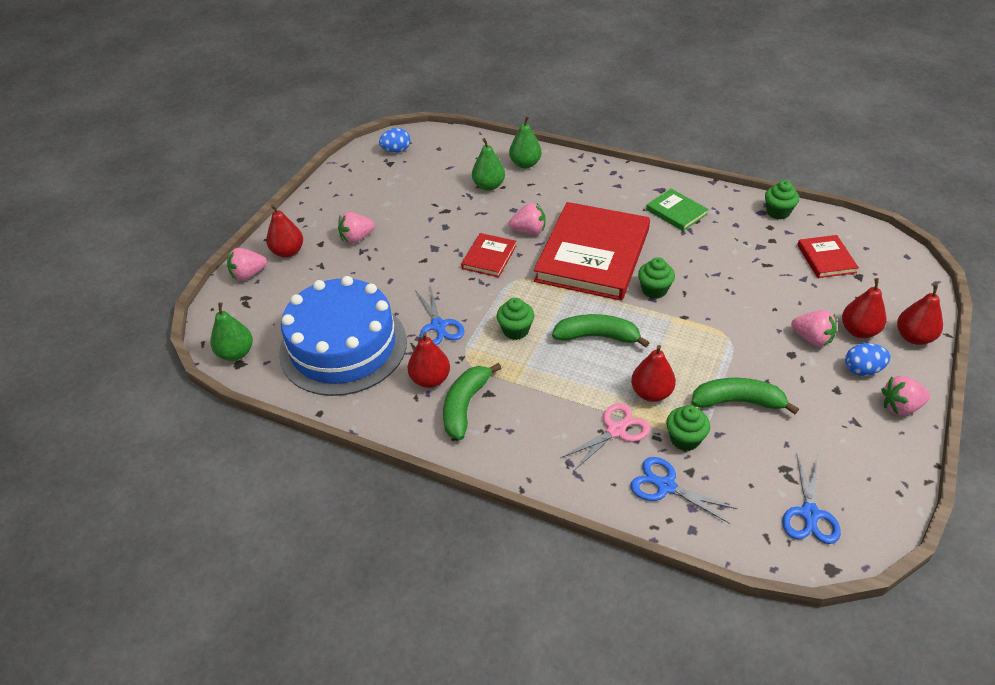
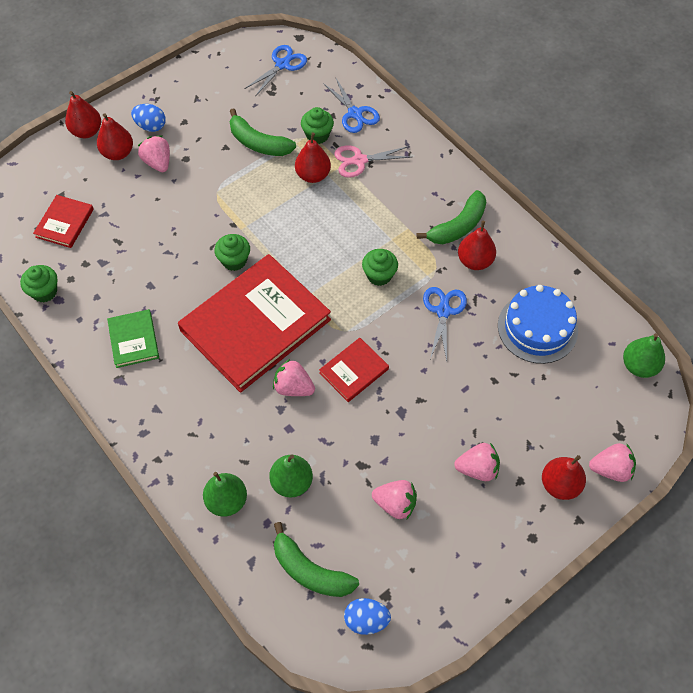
camera: 155 degrees left, 15 degrees up
(343, 347) = (537, 328): blue cake -> blue cake, size x0.65
(597, 336) = (316, 238): green banana -> green banana (310, 571)
(900, 407) = (157, 94): pink strawberry -> pink strawberry (395, 504)

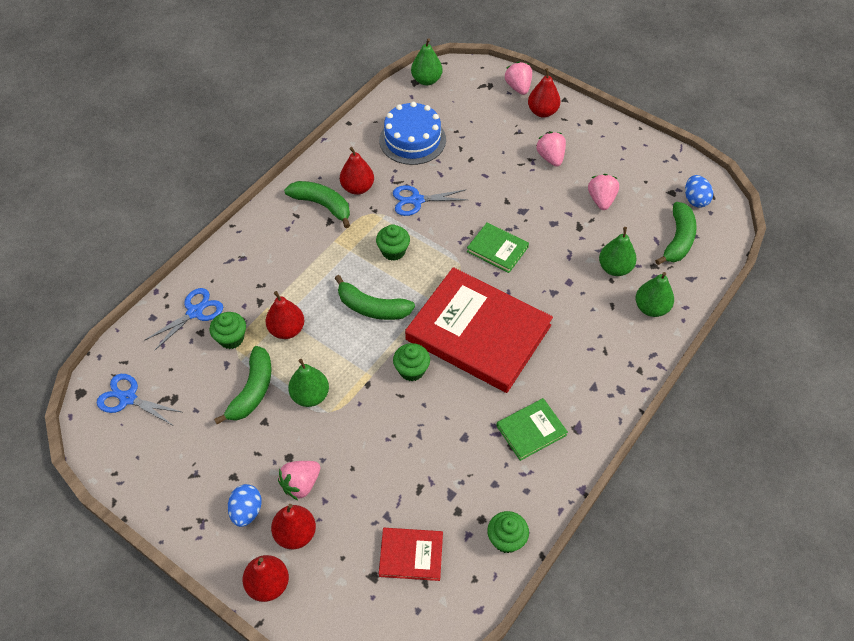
camera: 105 degrees left, 5 degrees down
(237, 181) = (310, 395): none -> green pear
(293, 387) = (529, 288): pink strawberry -> none
(315, 244) = (372, 307): none -> green banana
(354, 371) = (497, 249): red book -> green book
(359, 160) = (259, 295): pink scissors -> none

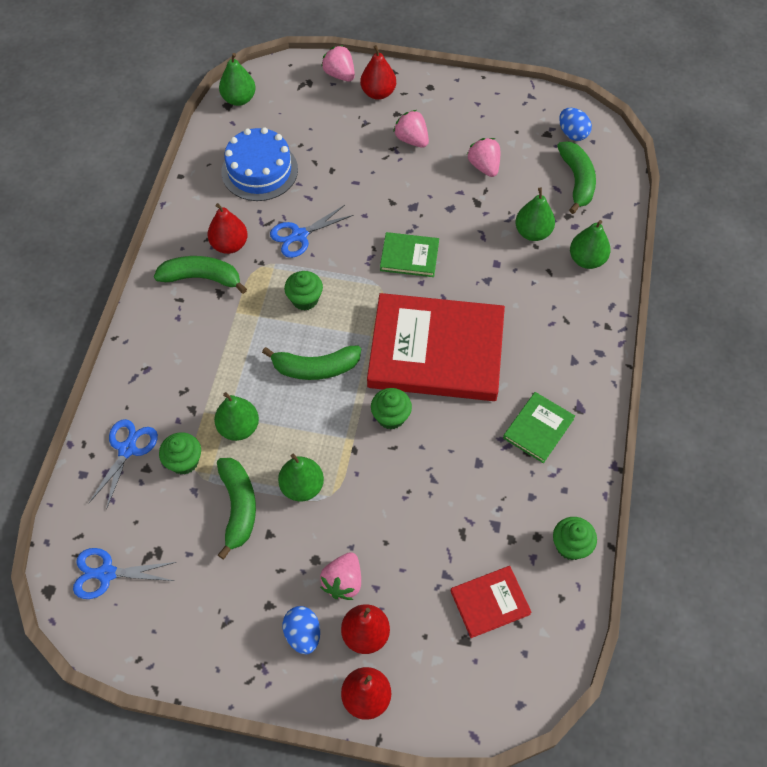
camera: 25 degrees left, 5 degrees up
(287, 330) = (239, 427): red pear -> green pear

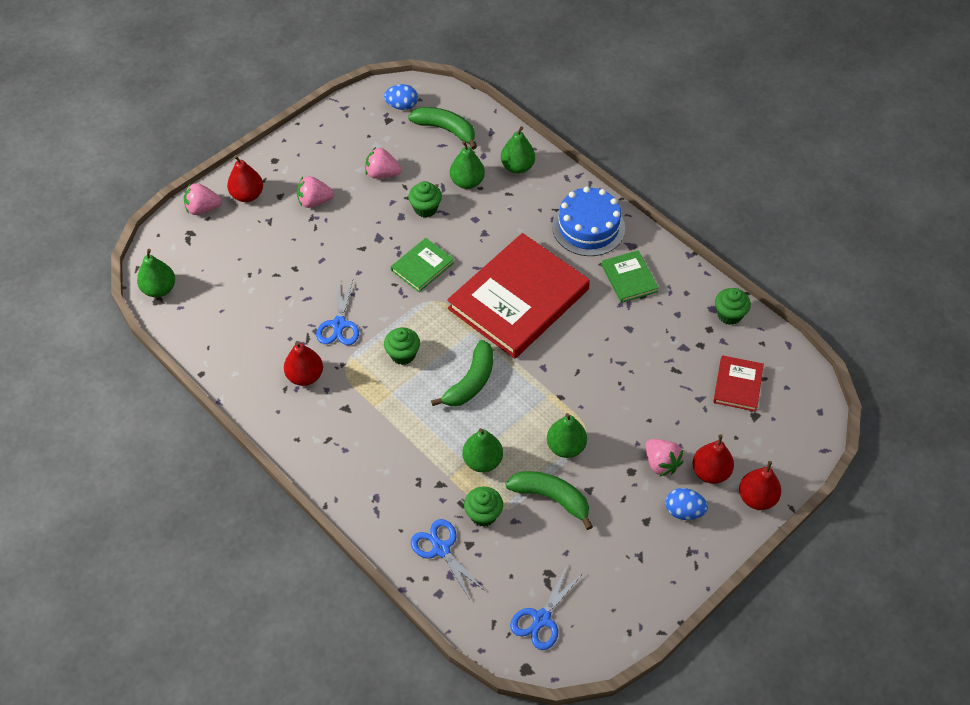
camera: 55 degrees left, 5 degrees down
(202, 278) = (321, 412): green banana -> none
(259, 170) = (249, 316): blue cake -> blue cake (588, 227)
(391, 417) = (551, 358): green cupcake -> green cupcake (425, 208)

